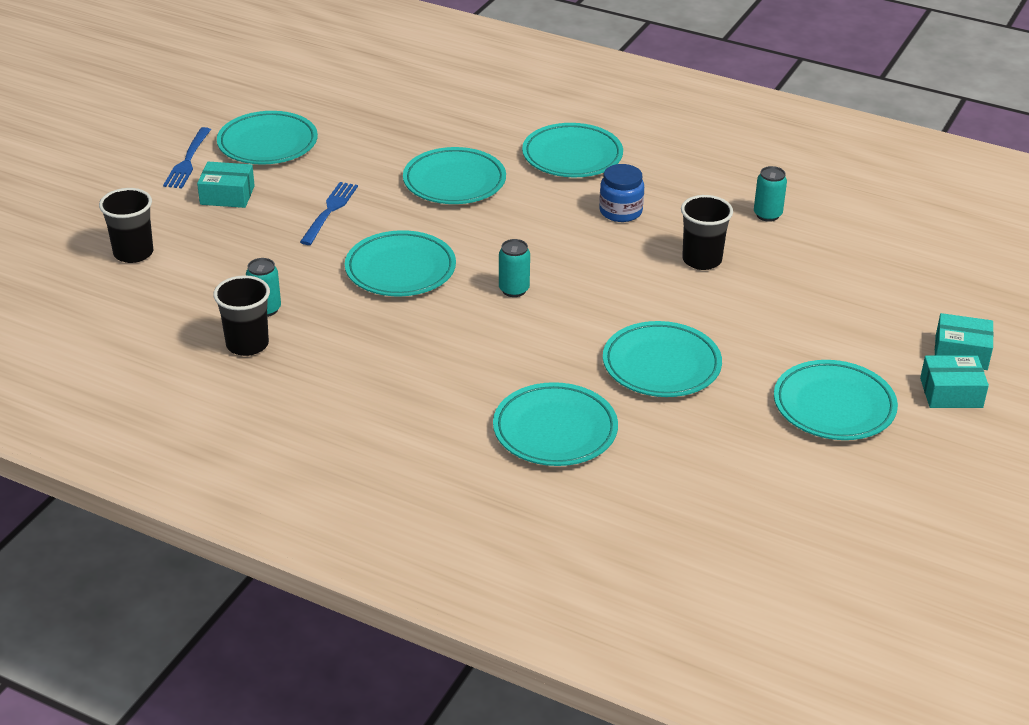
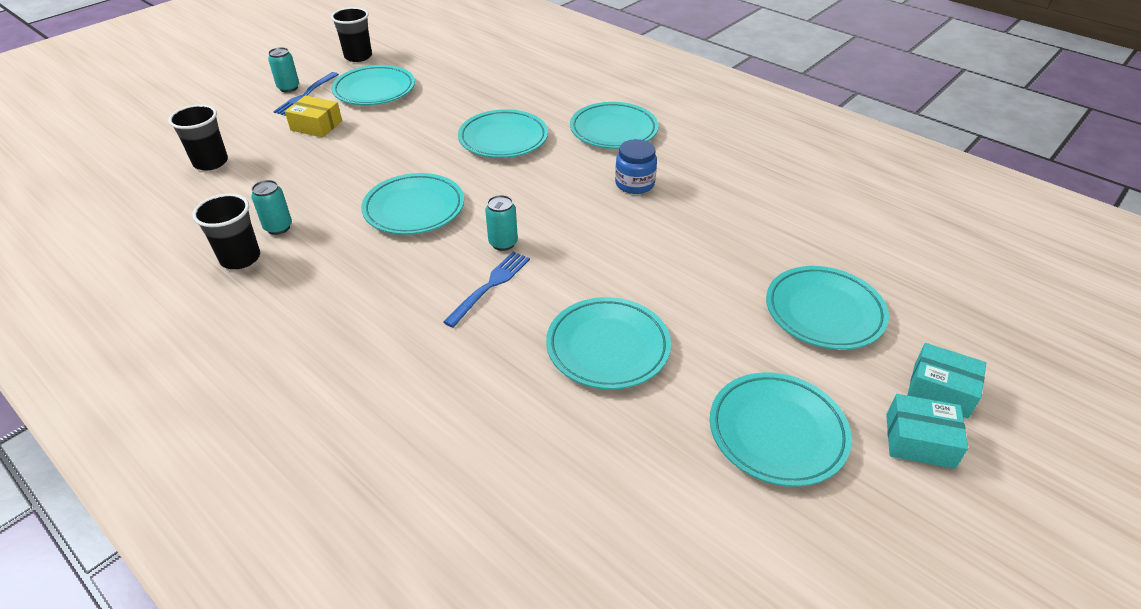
camera: 15 degrees right, 5 degrees up
(227, 195) = (316, 125): turquoise box -> yellow box
(329, 211) = (387, 149): blue fork -> blue fork (490, 286)
(555, 430) = (465, 404): turquoise plate -> turquoise plate (824, 312)
(702, 260) = (692, 241): black cup -> black cup (358, 56)
(767, 215) = (771, 206): turquoise can -> turquoise can (288, 88)

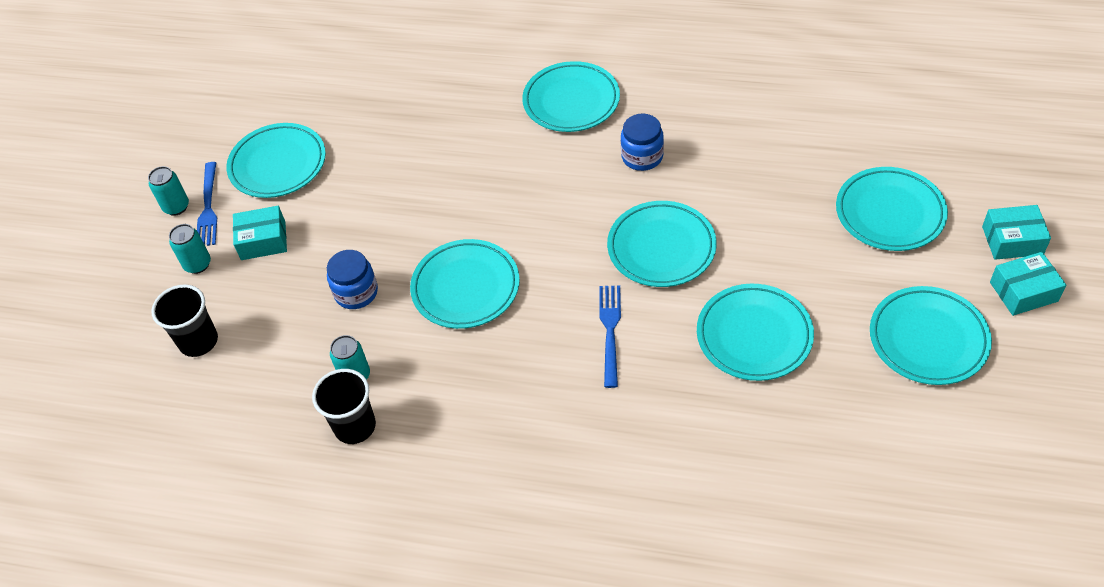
camera: 25 degrees left, 10 degrees up
(316, 125) = (263, 240): yellow box -> turquoise box
(338, 179) = (356, 292): none -> blue jar
(358, 56) = (210, 127): black cup -> none
(503, 139) = (474, 163): turquoise plate -> turquoise plate (661, 248)
(503, 243) = (582, 282): turquoise can -> turquoise can (198, 264)

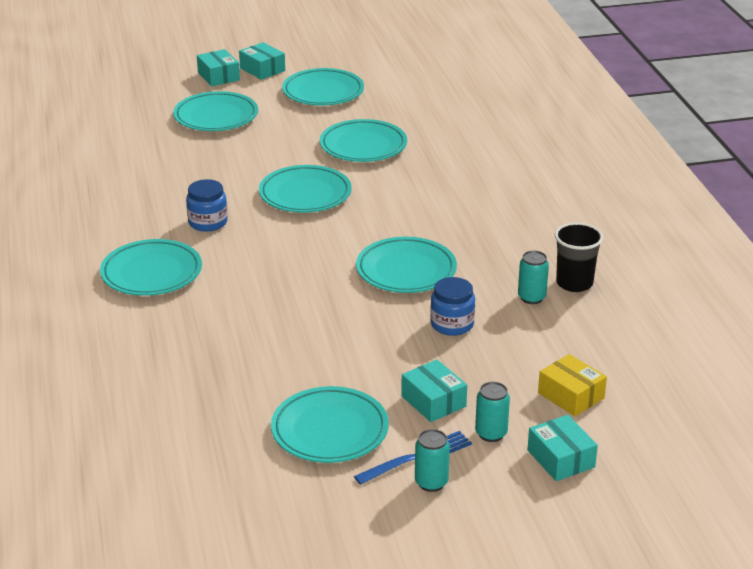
camera: 120 degrees left, 20 degrees down
(135, 299) = (561, 458): none -> turquoise box
(198, 341) = (571, 396): black cup -> yellow box
(610, 331) = (400, 198): blue fork -> none

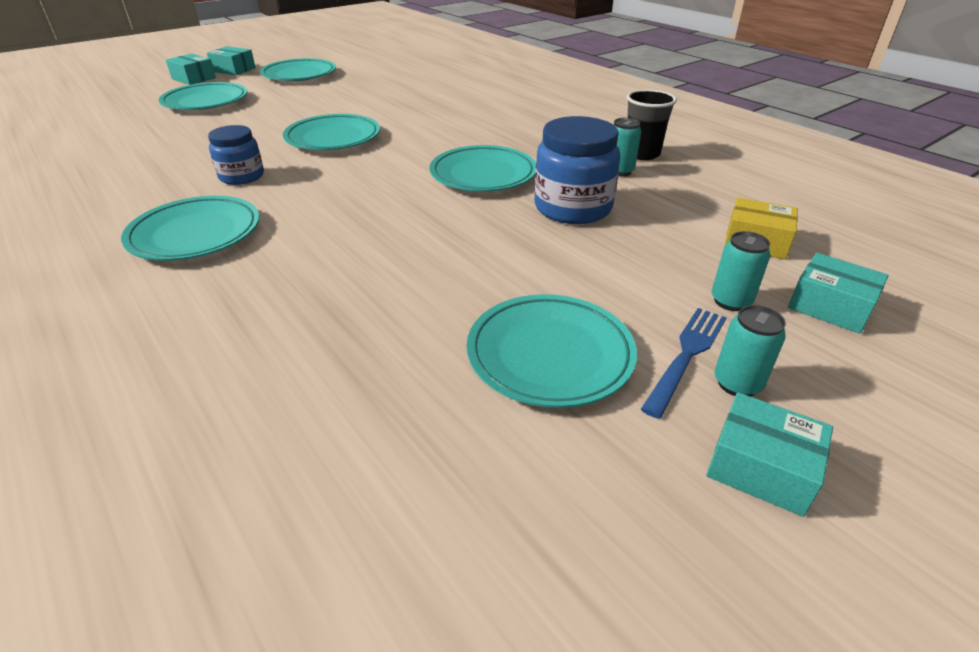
camera: 25 degrees left, 5 degrees up
(363, 146) = (362, 100): turquoise plate -> none
(433, 401) = (633, 284): turquoise box -> turquoise box (761, 467)
(452, 324) = (573, 208): blue jar -> blue jar, size x1.61

